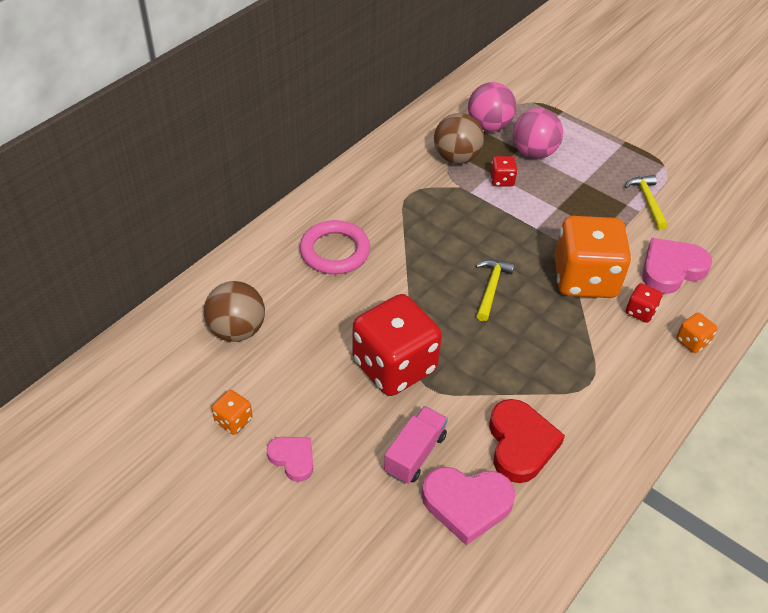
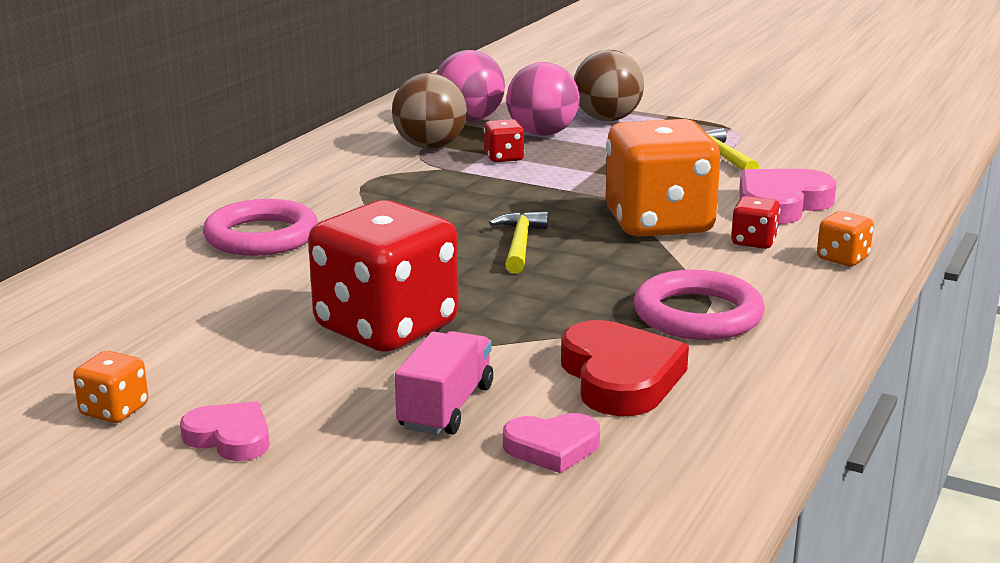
camera: 10 degrees left, 25 degrees down
(237, 330) = (108, 322): brown ball -> brown ball (607, 119)
(467, 504) = (552, 448): pink heart -> pink heart, size x0.60
(583, 387) = (698, 315): none -> pink ring

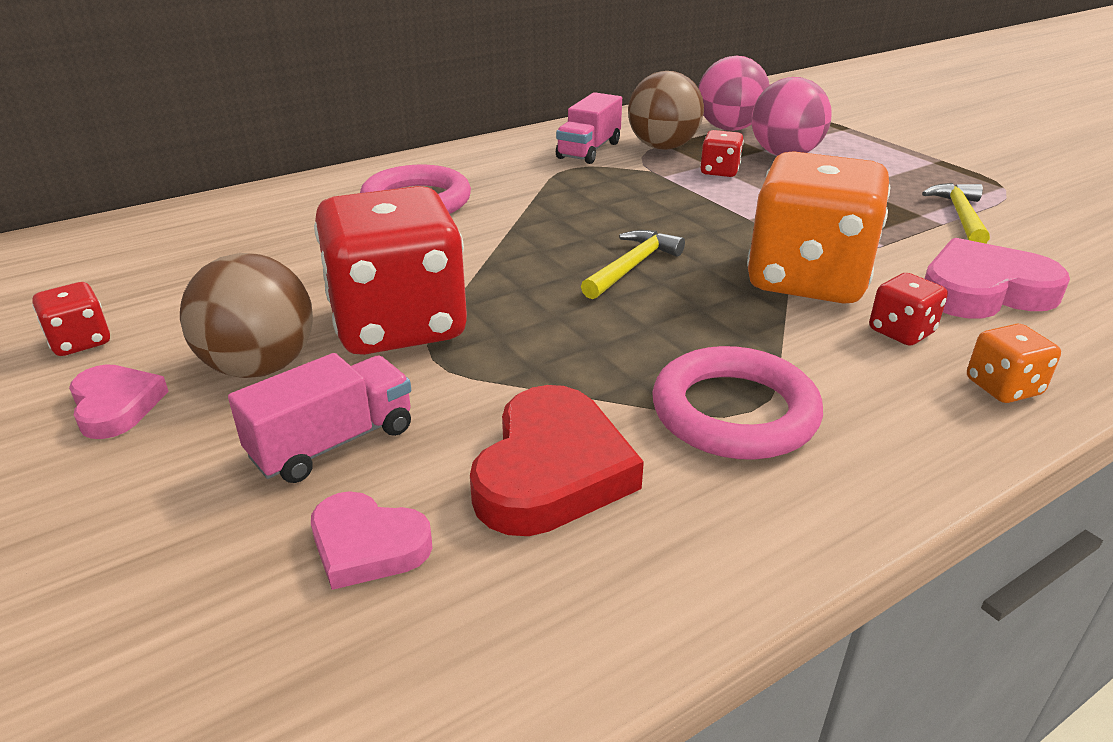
camera: 30 degrees right, 10 degrees up
(114, 410) = (80, 342): orange dice -> red dice
(365, 161) = (589, 150): none -> pink truck
(607, 119) = (868, 152): brown ball -> brown ball (260, 367)

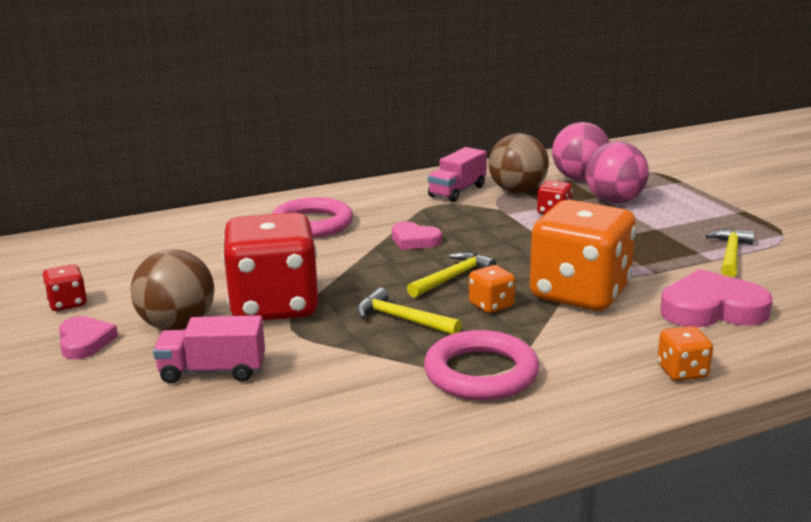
camera: 10 degrees right, 10 degrees down
(333, 443) = (213, 371): pink truck -> pink truck turned 150 degrees counterclockwise
(367, 545) = (219, 426): pink heart -> pink heart (414, 240)
(551, 471) = (345, 397): red heart -> none
(588, 333) = (402, 319): none -> yellow hammer
(701, 304) = (491, 305): none -> orange dice
(901, 332) = (629, 332): red dice -> none

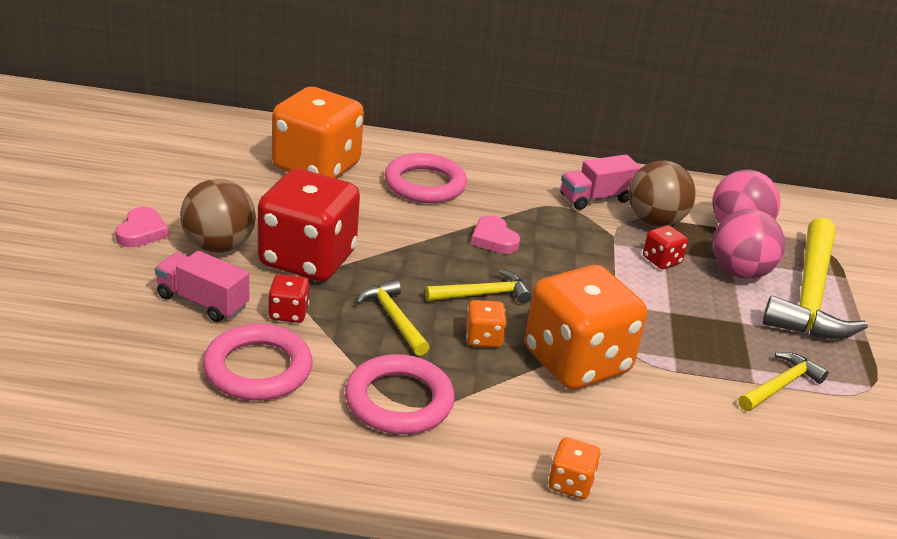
camera: 25 degrees right, 10 degrees up
(67, 304) = (162, 189): red dice -> red dice (288, 313)
(202, 242) = (316, 167): none -> orange dice
(329, 400) = (258, 369): none -> pink ring
(676, 198) = (810, 295): none -> yellow hammer
(712, 309) = (681, 435): pink heart -> none

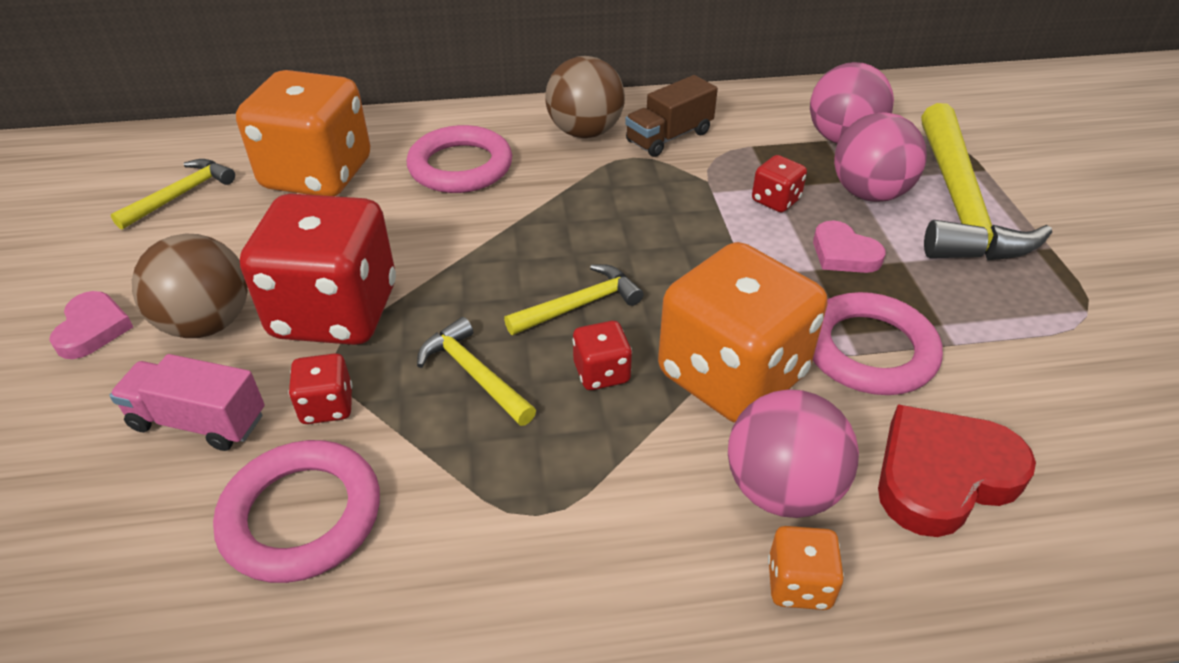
camera: 10 degrees left, 10 degrees up
(399, 401) = (518, 511): pink ring -> pink ring (869, 350)
(483, 338) = (601, 373): orange dice -> red dice
(494, 239) = (568, 221): pink heart -> pink heart (843, 253)
(582, 433) = (781, 489): none -> pink ball
(596, 198) = (669, 137): pink truck -> brown truck
(655, 221) = (747, 150): brown ball -> brown ball (585, 132)
(701, 453) = (943, 475): none -> red heart
(780, 385) = (987, 339): yellow hammer -> yellow hammer (181, 195)

